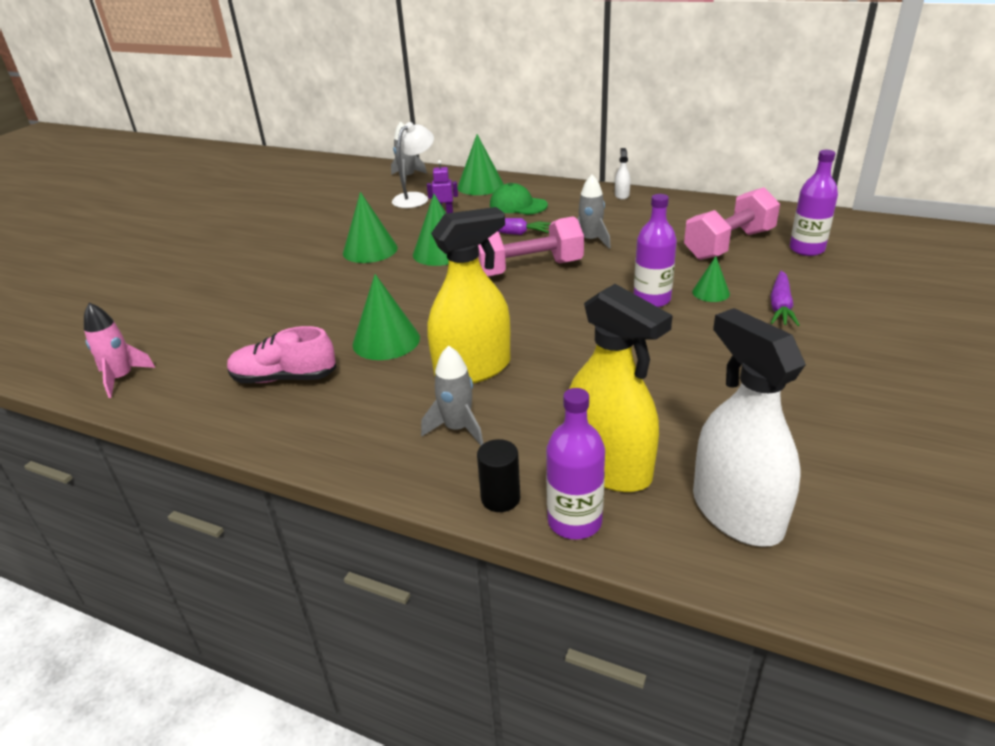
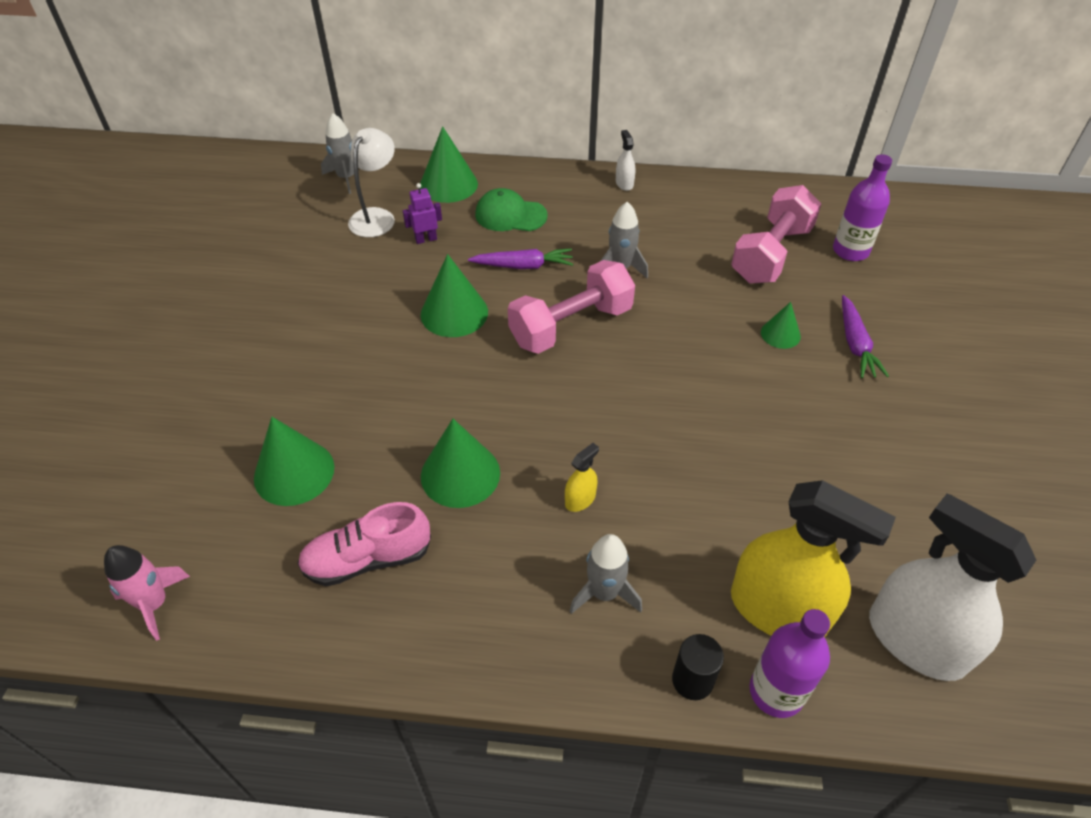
camera: 20 degrees left, 15 degrees up
(370, 250) = (364, 321): green cone -> green cone (294, 472)
(473, 369) = (580, 499): yellow spray bottle -> yellow spray bottle, size x0.41
(652, 299) = (725, 355): purple bottle -> none

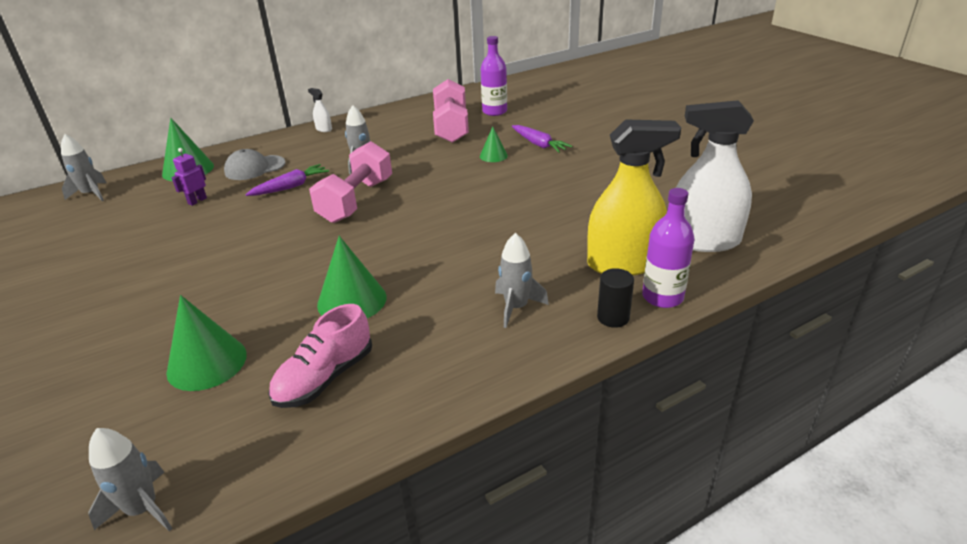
camera: 35 degrees left, 15 degrees down
(154, 603) = (143, 509): pink rocket -> grey rocket
(376, 216) = (140, 204): white lamp -> none
(454, 313) = (260, 227): green cone -> none
(510, 215) = (254, 168): green cap -> grey cap
(580, 499) = (451, 273): yellow spray bottle -> none

